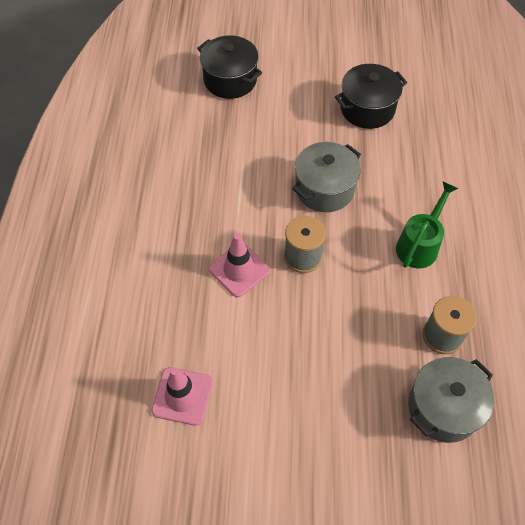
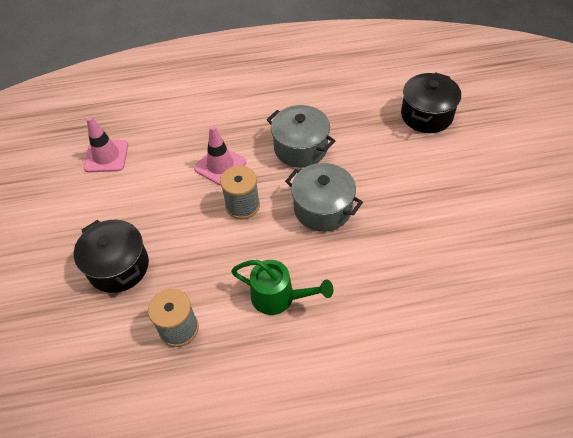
camera: 80 degrees right, 5 degrees down
(367, 109) = (440, 227): black pot -> black pot (118, 266)
(443, 408) = (105, 336): grey pot -> grey pot (300, 148)

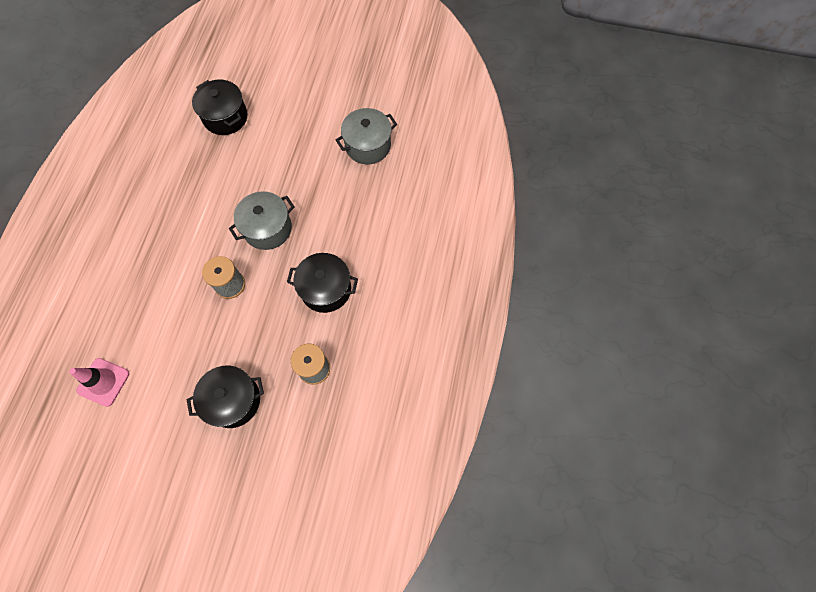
camera: 70 degrees left, 15 degrees up
(220, 165) = (178, 287): pink traffic cone -> none
(279, 297) = (326, 289): green watering can -> black pot
(300, 148) = (199, 219): grey pot -> grey pot (368, 146)

